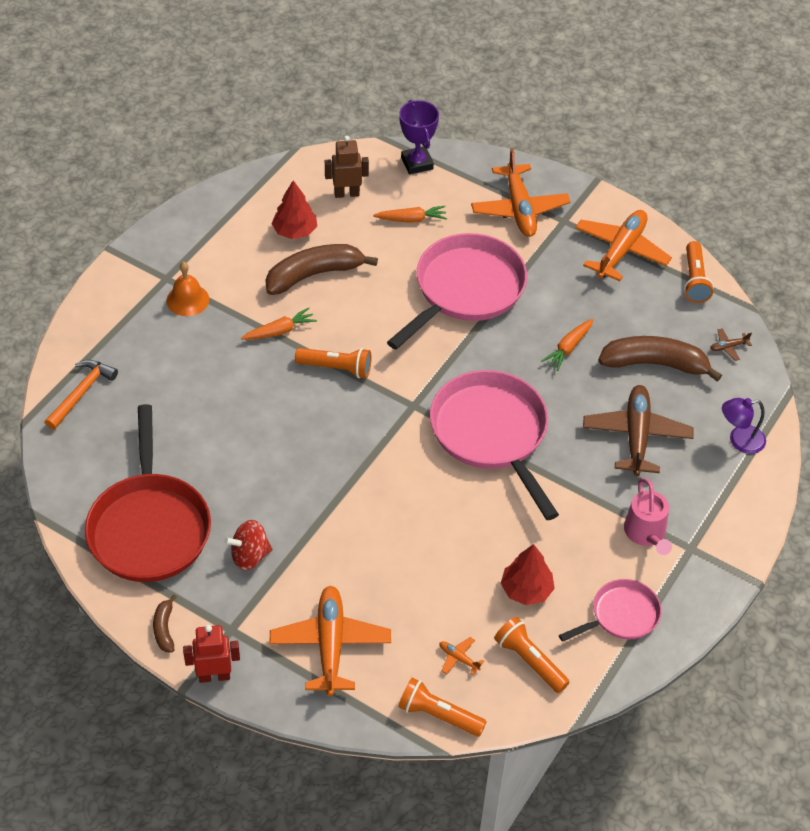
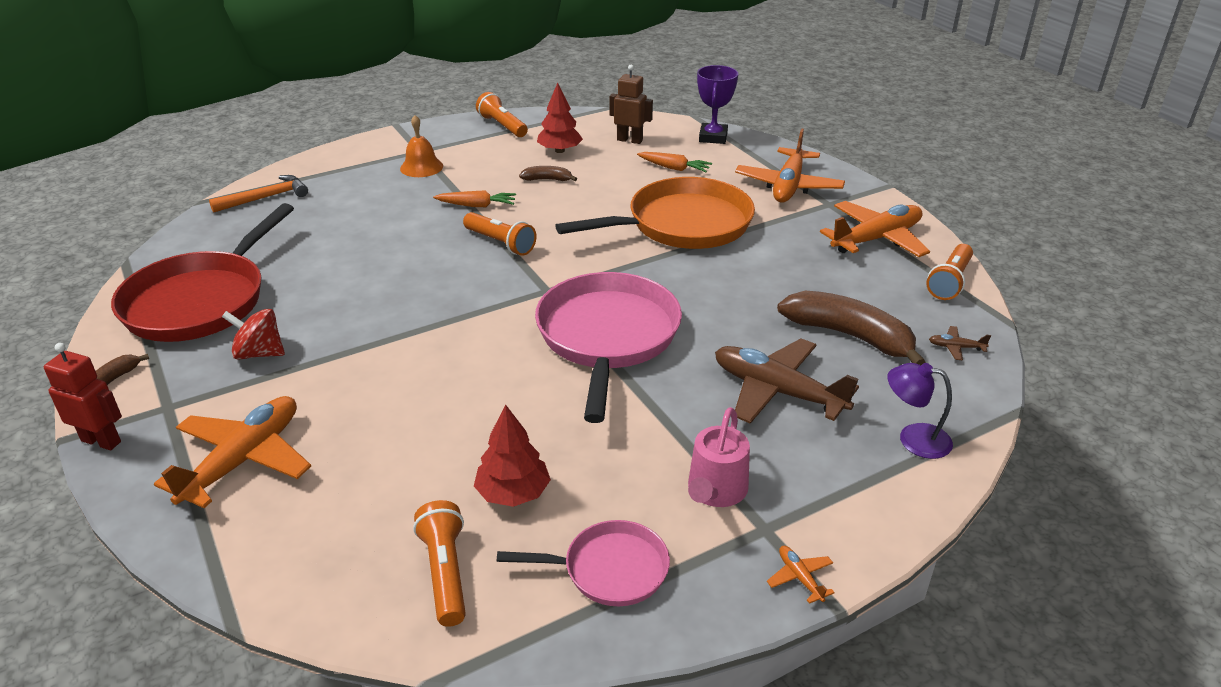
camera: 30 degrees right, 15 degrees down
(314, 275) = (547, 179): brown banana -> brown banana, size x0.48
(438, 715) = (277, 585): orange flashlight -> orange flashlight (502, 126)
(458, 658) = (364, 533): orange plane -> orange plane (800, 578)
(465, 290) = (682, 225): pink pan -> orange pan
(568, 348) = (756, 295): orange carrot -> none
(636, 436) = (777, 391): brown plane -> brown plane turned 90 degrees counterclockwise

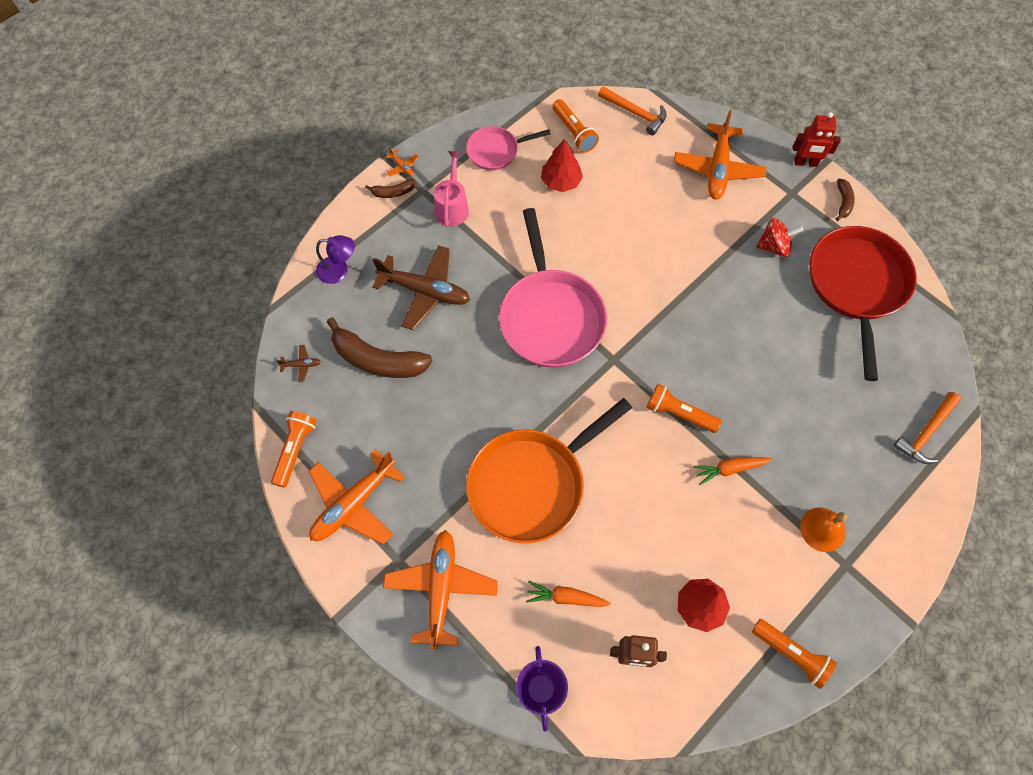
camera: 165 degrees right, 30 degrees up
(306, 584) = (635, 113): none -> orange hammer
(547, 179) = (686, 537): brown banana -> brown banana (393, 192)

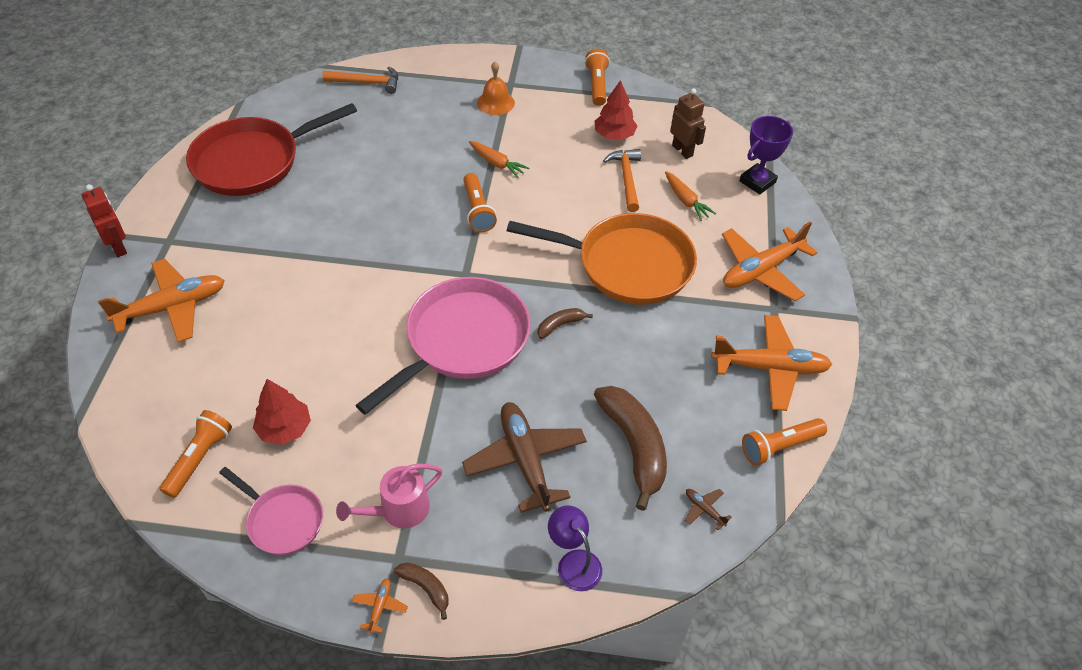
camera: 130 degrees left, 15 degrees down
(635, 113) = (130, 416): orange hammer -> orange hammer (626, 179)
(774, 246) = (248, 226): red spinning top -> none
(843, 202) = (156, 203): brown banana -> brown banana (560, 325)

